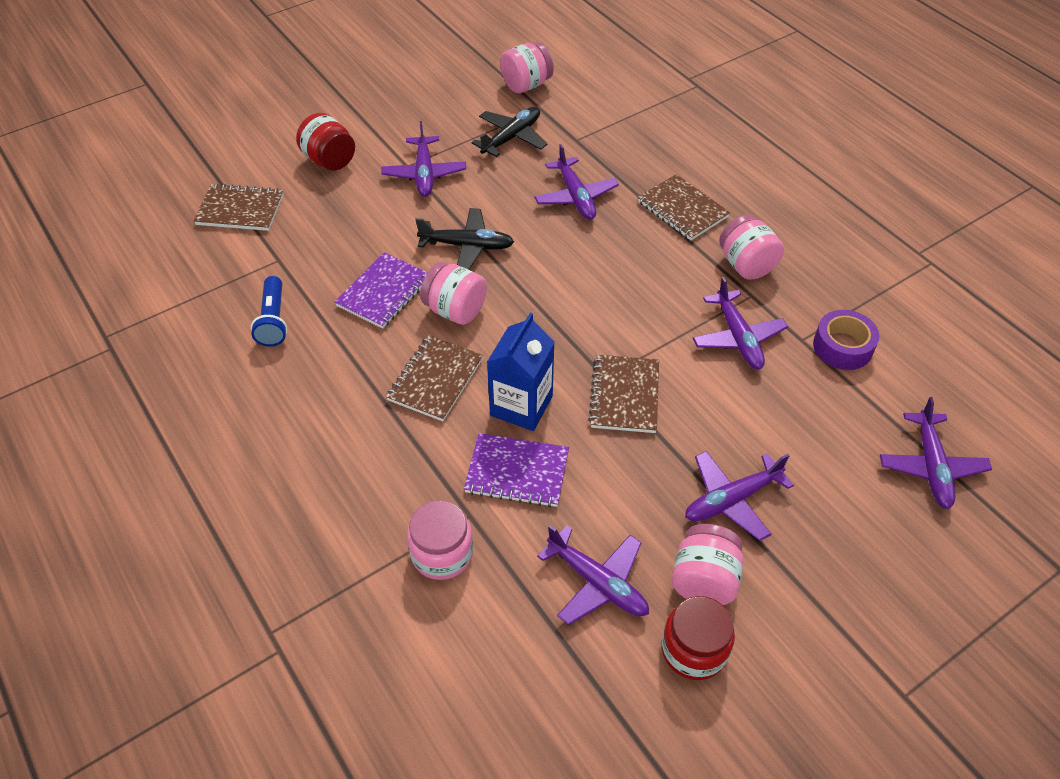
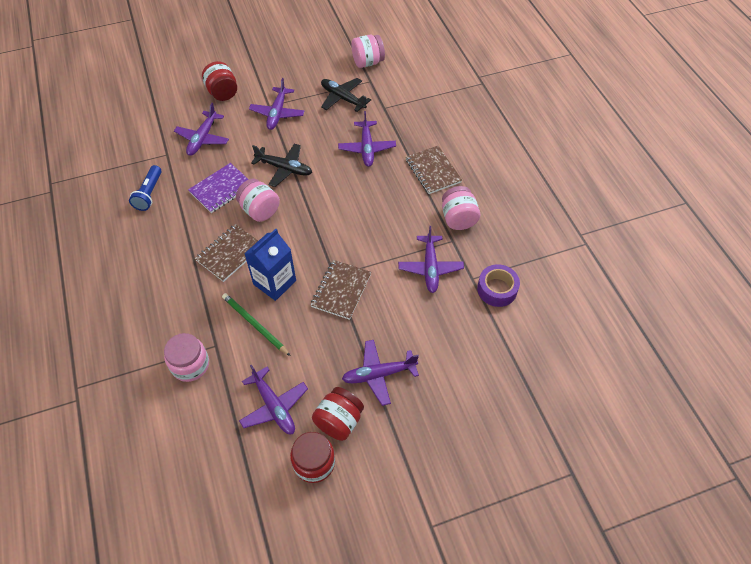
camera: 15 degrees right, 5 degrees up
(240, 210) = (156, 116): brown notebook -> none
(511, 137) = (343, 98): black plane -> black plane turned 105 degrees counterclockwise
(517, 472) = (254, 324): purple notebook -> green pencil
(704, 580) = (339, 421): pink jar -> red jar
(931, 466) = (518, 384): purple plane -> purple plane (203, 138)

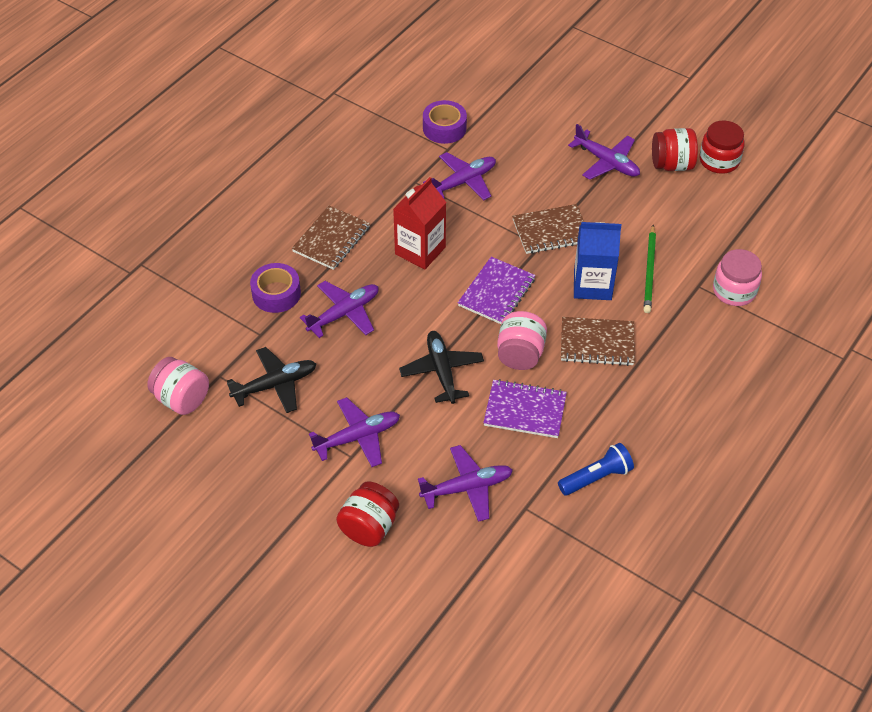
camera: 125 degrees left, 5 degrees down
(274, 406) = (705, 211): purple plane -> none
(316, 227) = (496, 292): none -> purple notebook
(343, 98) = (275, 385): black plane -> black plane turned 120 degrees counterclockwise
(386, 209) = (420, 250): none -> red carton
(409, 127) = (276, 294): none -> purple tape
(458, 219) = (382, 190): pink jar -> none

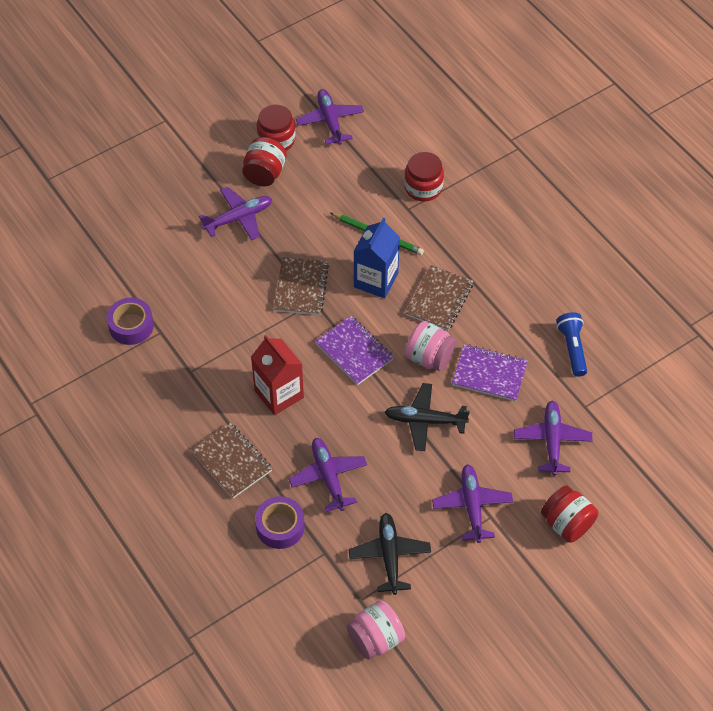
camera: 70 degrees left, 5 degrees up
(463, 182) = (209, 333): purple plane -> purple plane (330, 121)
(525, 410) = (489, 374): purple notebook -> purple notebook turned 75 degrees clockwise
(734, 291) = (423, 188): pink jar -> red jar

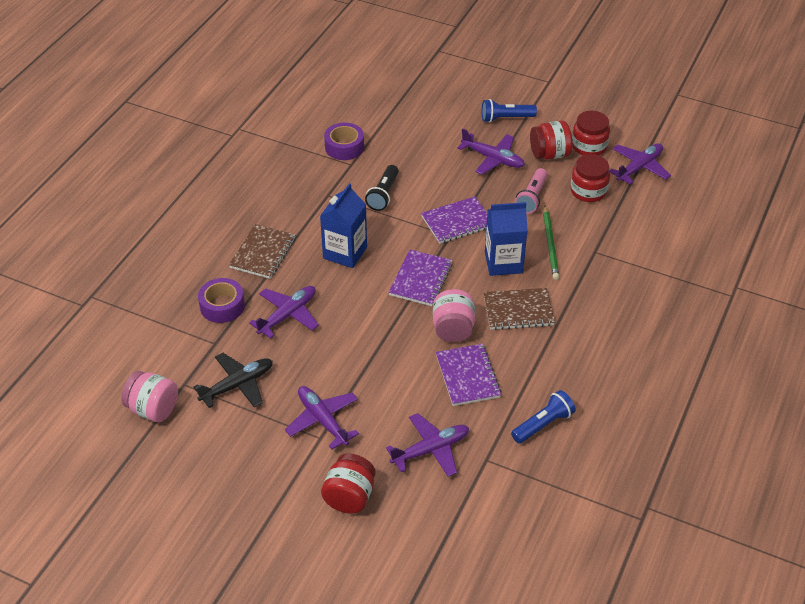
camera: 60 degrees right, 10 degrees down
(191, 179) = (505, 118): none -> blue flashlight
(223, 326) = (383, 195): none -> black flashlight
(279, 394) = (345, 253): red carton -> blue carton
(301, 287) = (457, 222): brown notebook -> purple notebook
(311, 217) = (532, 198): none -> pink flashlight
(423, 188) = (626, 252): red jar -> red jar (588, 191)
(425, 420) = (386, 353): black plane -> none
(472, 506) = (323, 420): purple plane -> purple plane turned 90 degrees counterclockwise

